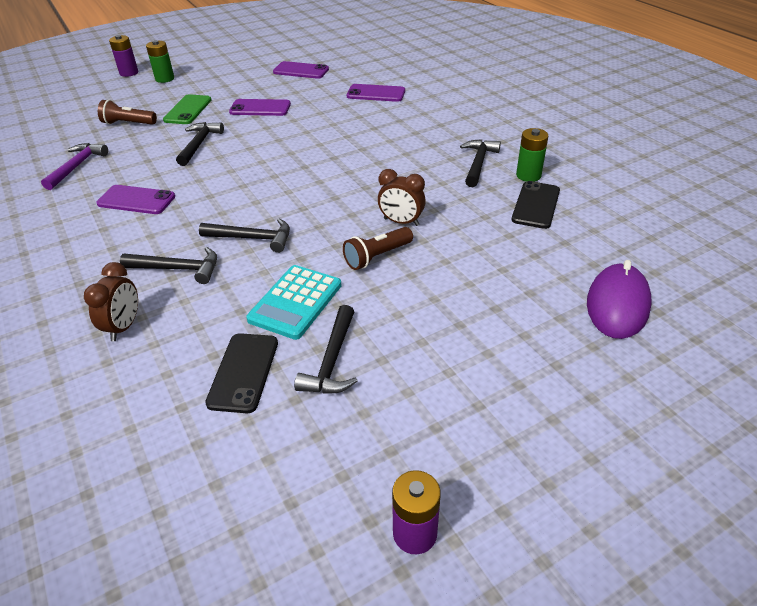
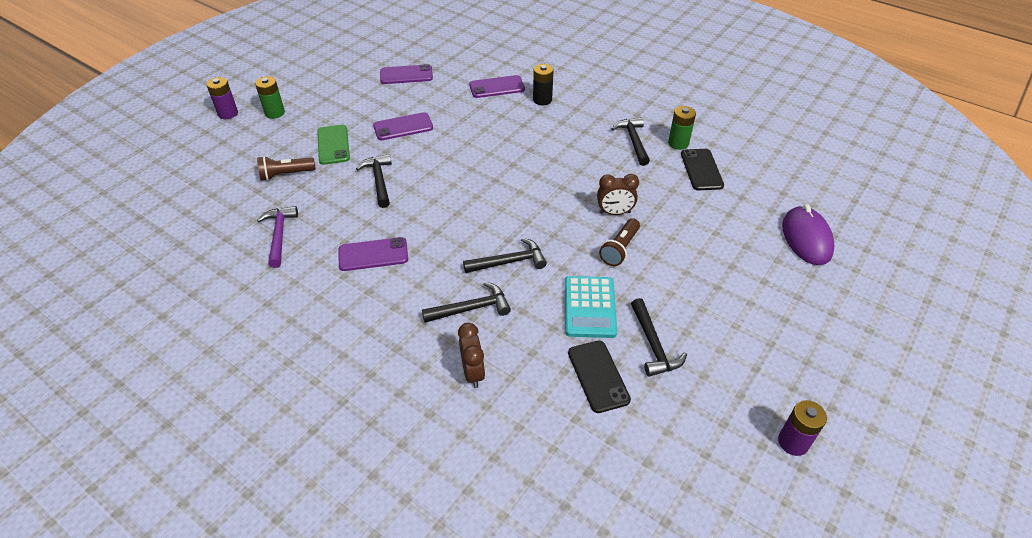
camera: 25 degrees left, 5 degrees up
(411, 111) = (542, 100): none -> black battery

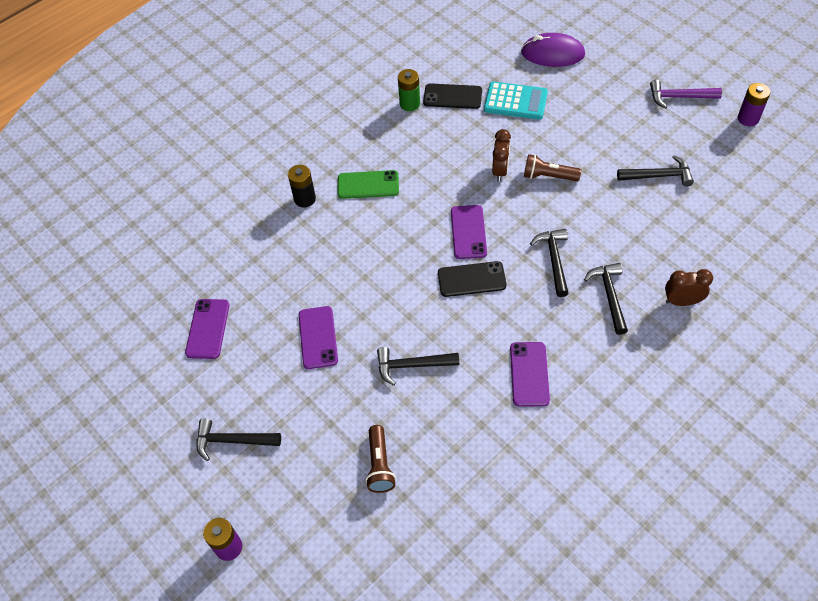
camera: 75 degrees left, 10 degrees up
(274, 113) = (245, 485): green battery -> none
(279, 235) = (486, 466): purple hammer -> purple hammer (679, 97)
(333, 145) = (334, 413): green phone -> green phone (368, 185)
(497, 87) = (266, 238): purple phone -> purple phone (468, 232)
(589, 307) = (615, 209): turquoise calculator -> turquoise calculator (515, 101)
(598, 376) = (688, 216): black phone -> black phone (471, 279)
(619, 249) = (548, 176): brown flashlight -> brown flashlight turned 150 degrees clockwise
(633, 141) = (398, 136): black hammer -> black hammer (233, 441)

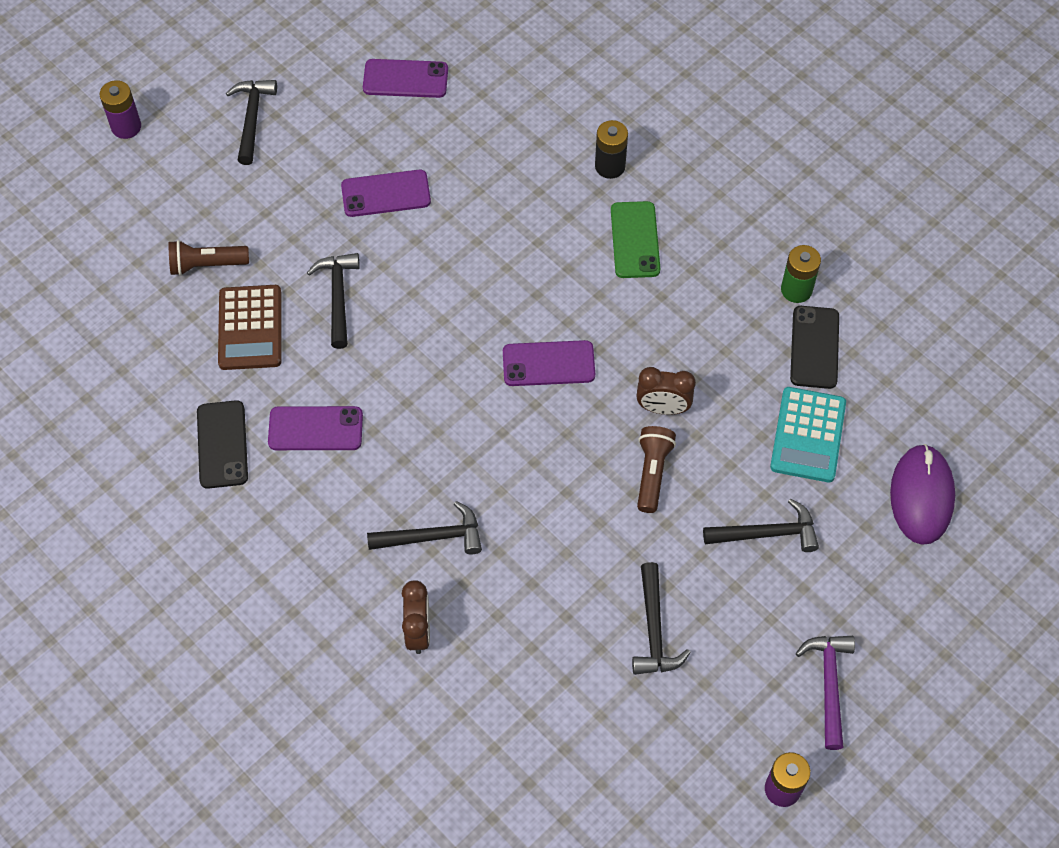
camera: 85 degrees right, 5 degrees up
(441, 426) = (250, 328): none -> brown calculator
(471, 279) = (467, 366): black phone -> black phone (222, 444)
(554, 260) = (496, 470): black hammer -> black hammer (767, 533)

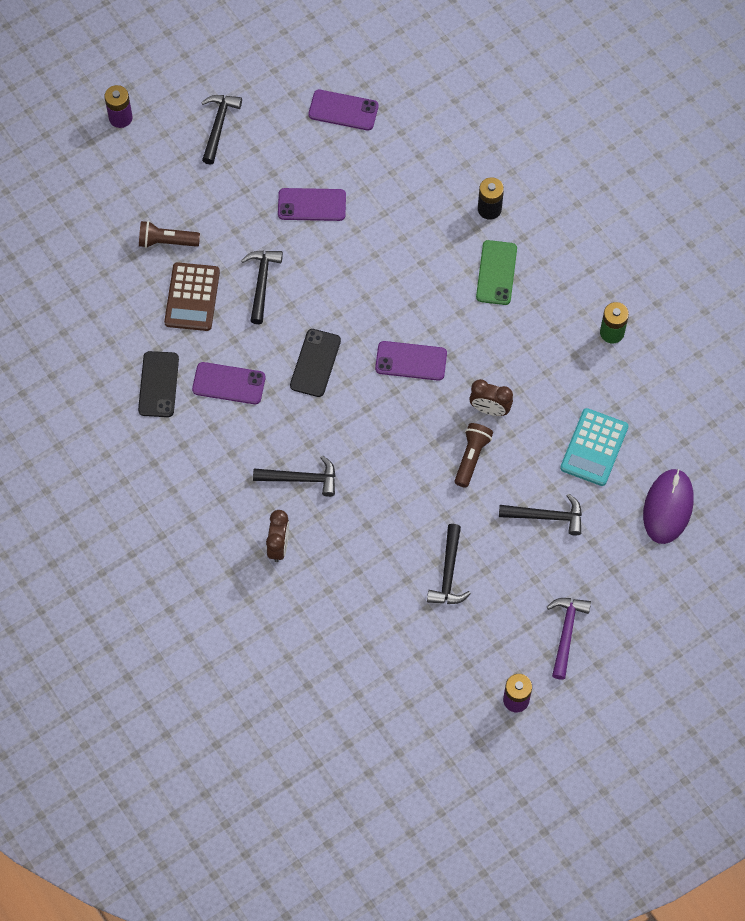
camera: 10 degrees right, 5 degrees up
(814, 347) = (615, 380): black phone -> black phone (315, 363)

